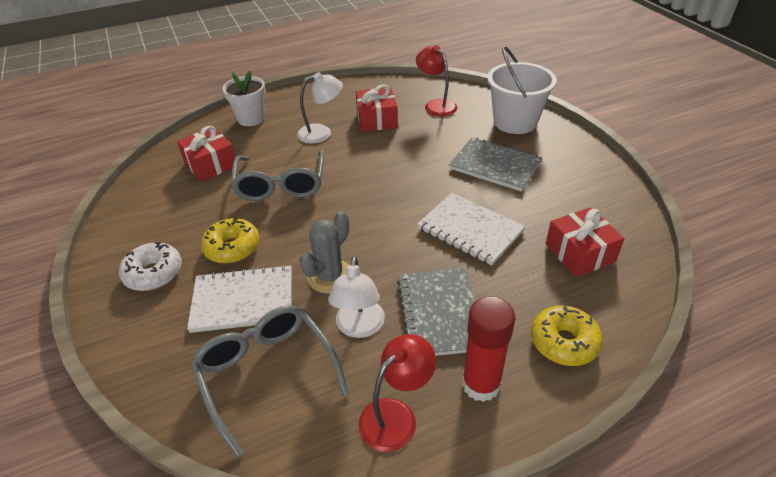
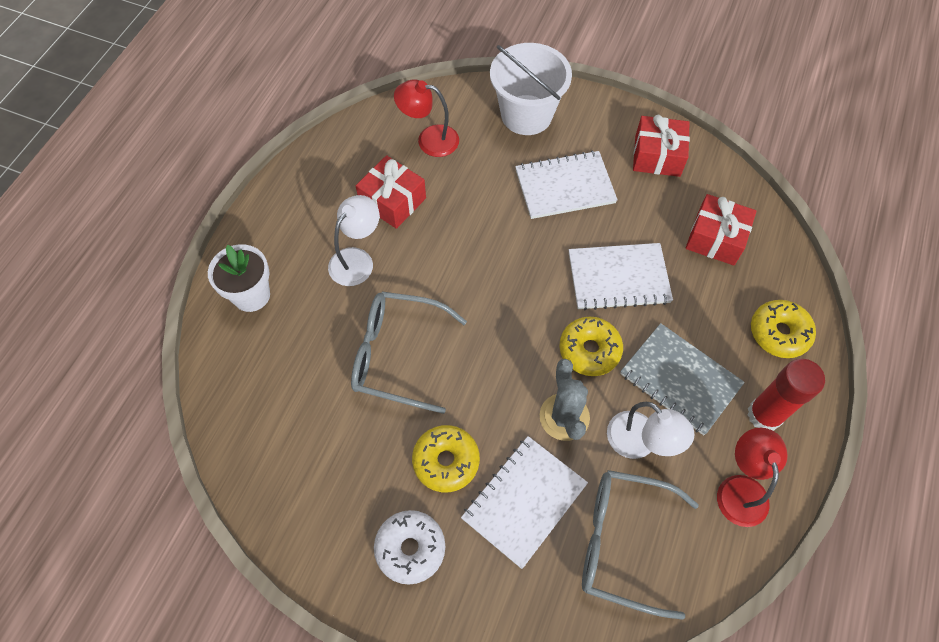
camera: 45 degrees left, 20 degrees up
(211, 164) = (290, 388): red gift -> red gift (657, 156)
(281, 184) = (398, 355): grey glasses -> grey glasses turned 150 degrees clockwise
(396, 254) = (589, 350): none -> yellow donut
(495, 166) = (565, 187): grey notebook -> white notebook

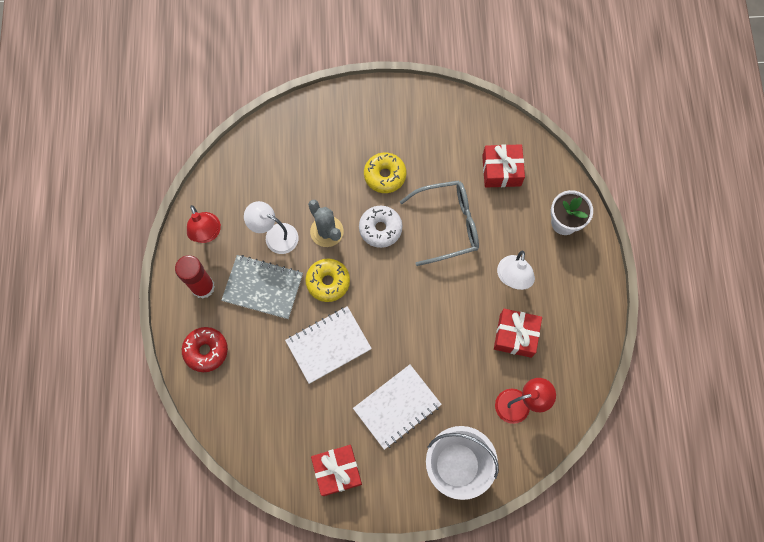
camera: 155 degrees right, 10 degrees up
(410, 548) = (381, 123): white donut -> white donut (380, 229)
(524, 501) = (330, 173): white notebook -> none
(624, 543) = (265, 175): grey glasses -> none
(715, 238) = (269, 411): red gift -> red gift (501, 170)
(779, 333) = (206, 351): yellow donut -> red donut

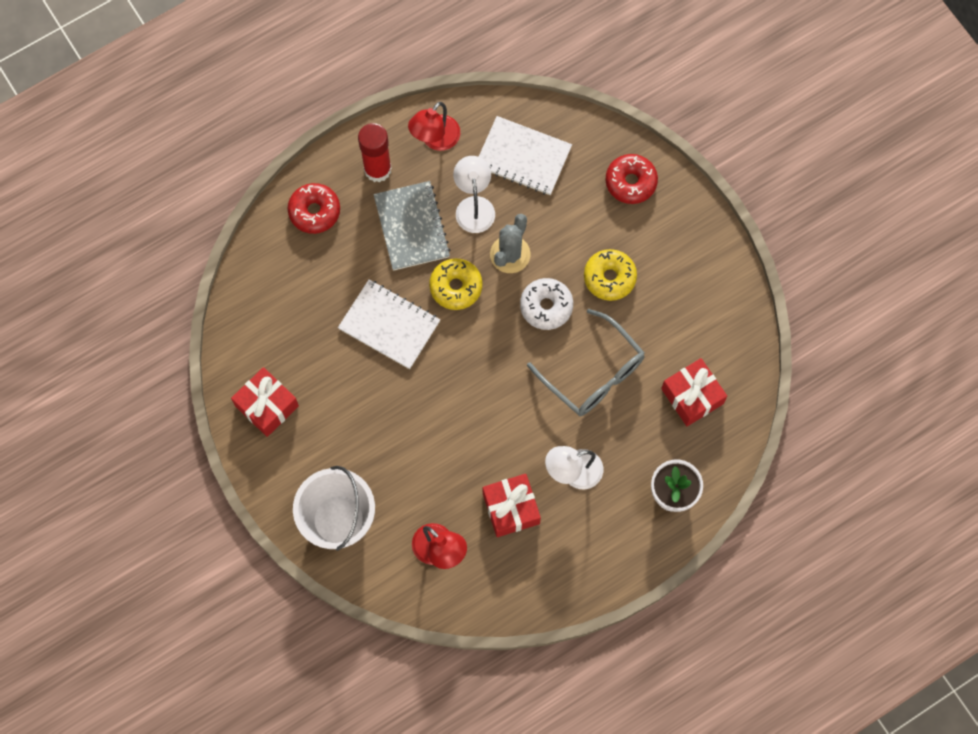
camera: 60 degrees right, 0 degrees up
(324, 123) = (630, 182): none -> red donut
(397, 407) = (364, 428): white notebook -> white notebook (523, 157)

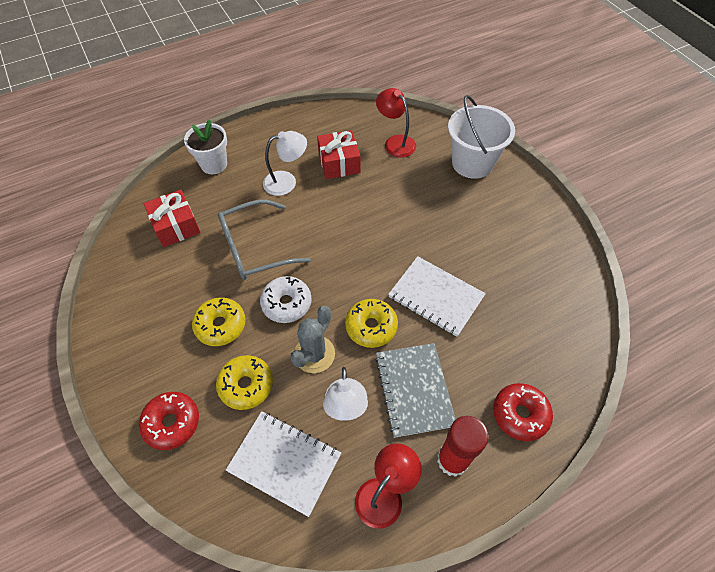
camera: 175 degrees left, 15 degrees down
(267, 406) = (541, 240): red gift -> none
(570, 220) = (246, 385): none -> yellow donut
(593, 372) = (255, 248): grey glasses -> grey glasses turned 75 degrees counterclockwise

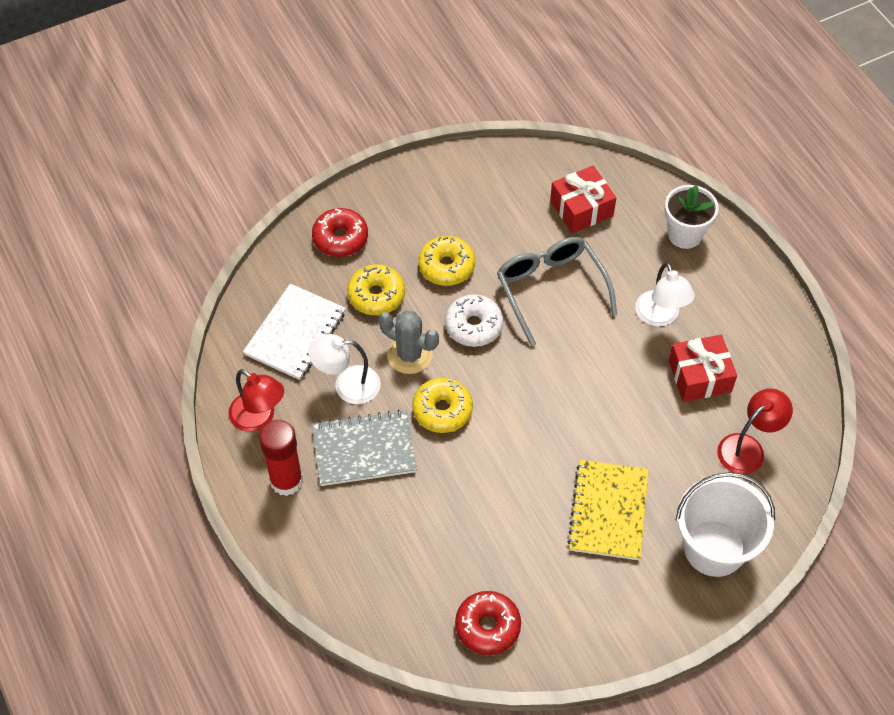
camera: 90 degrees right, 0 degrees up
(436, 297) = (482, 481): white notebook -> none
(452, 217) = (608, 511): none -> yellow notebook
(520, 414) = (330, 553): red donut -> red donut (487, 626)

